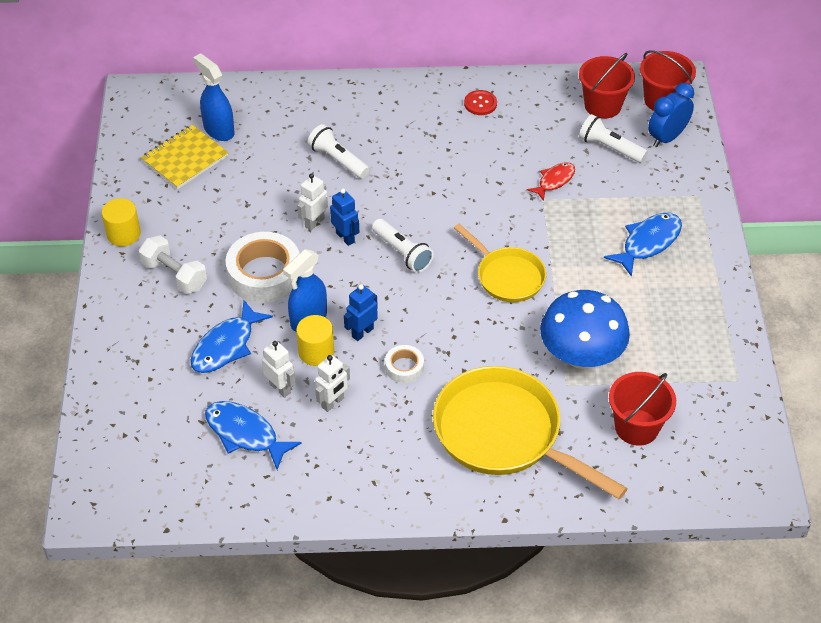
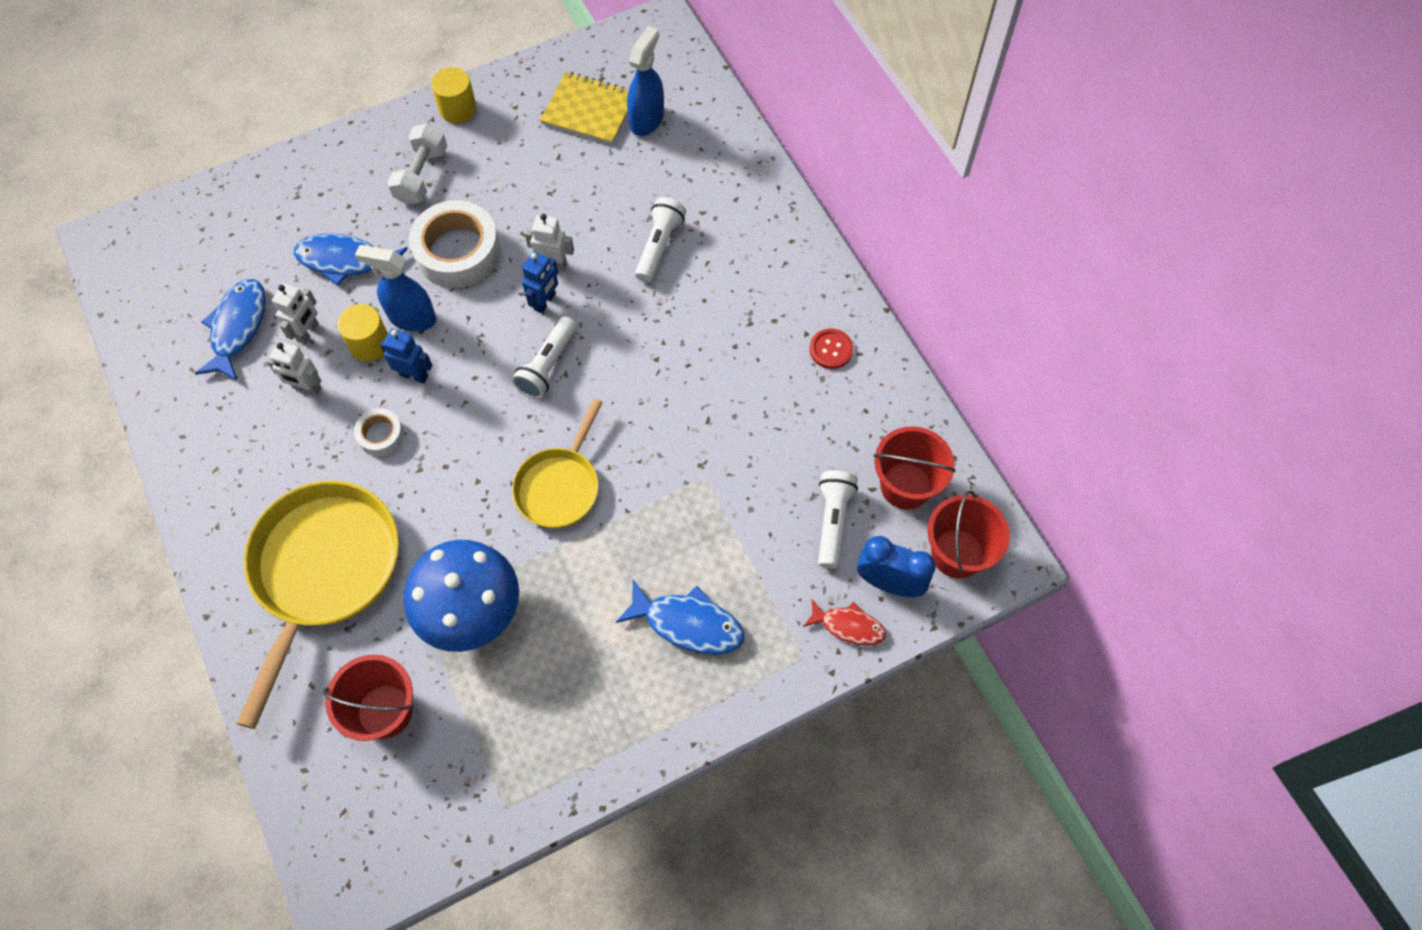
camera: 65 degrees right, 15 degrees up
(554, 181) = (741, 479): red fish -> red fish (848, 626)

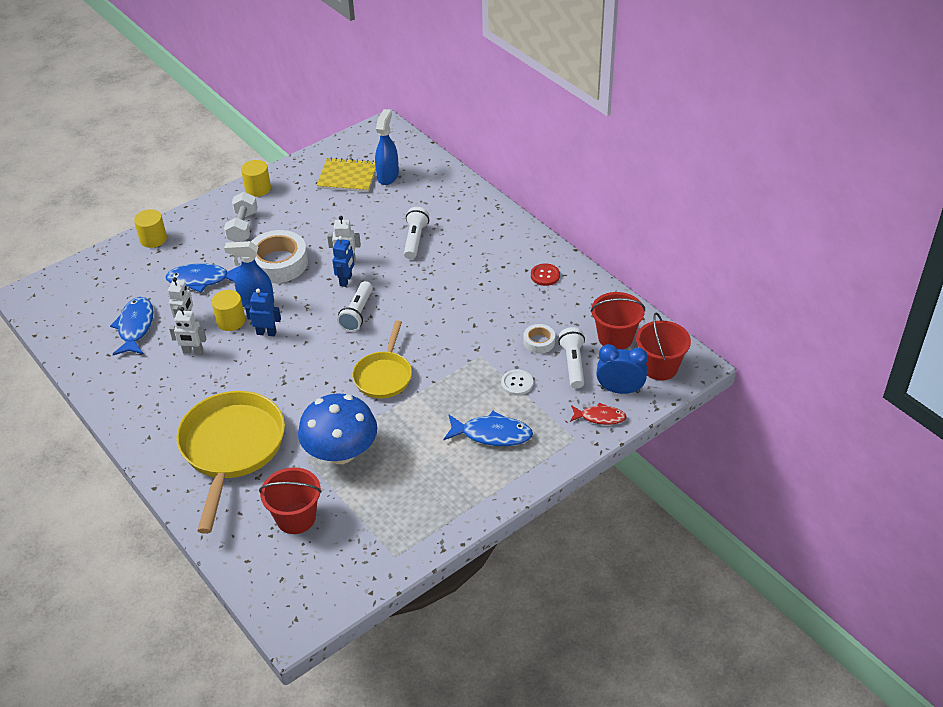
camera: 10 degrees left, 20 degrees down
(294, 174) = (153, 239): none -> yellow cylinder
(380, 435) = (252, 368): white tape -> white tape (539, 342)
(744, 539) = (517, 383): none -> white button

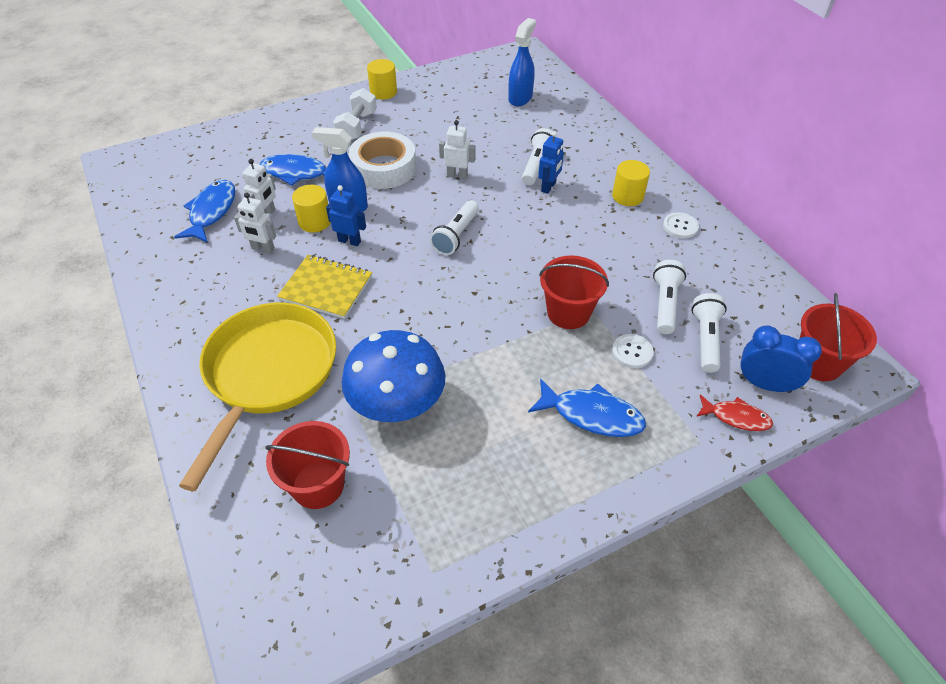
camera: 10 degrees right, 5 degrees up
(153, 239) = (263, 125): yellow cylinder -> yellow cylinder (627, 196)
(346, 280) = (452, 197): blue robot -> blue robot (548, 187)
(347, 177) = (478, 93): yellow notebook -> yellow notebook (326, 288)
(384, 376) = (471, 314): yellow pan -> none
(539, 342) = (665, 304): white tape -> white flashlight
(545, 275) = (680, 226): red button -> white button
(615, 338) = (761, 315): red bucket -> red bucket (568, 312)

